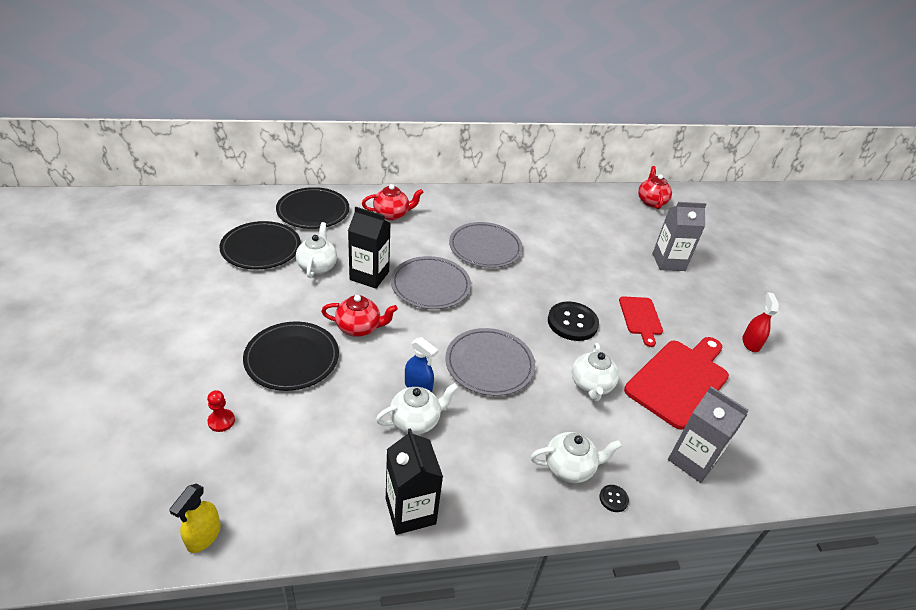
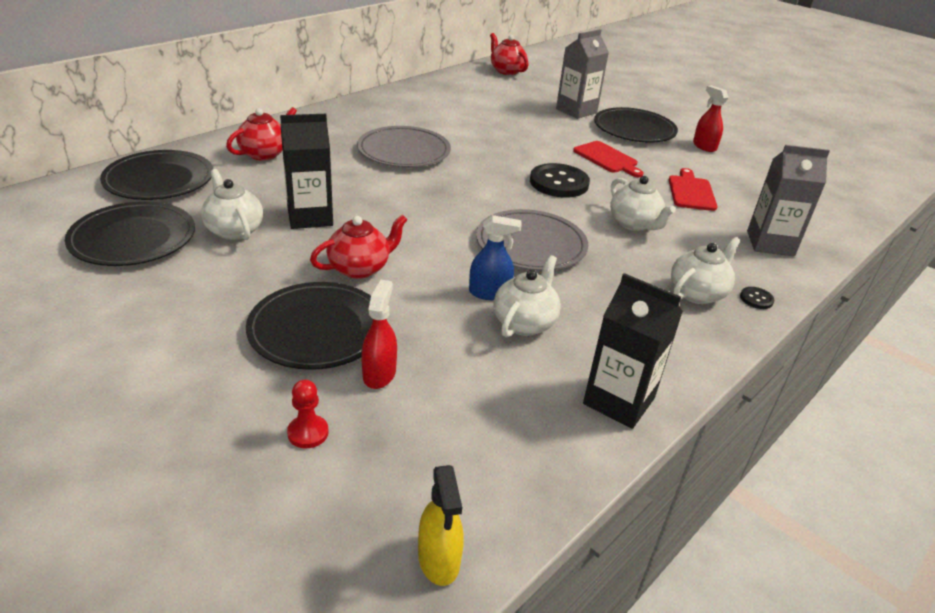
camera: 35 degrees left, 5 degrees down
(293, 406) = (379, 374): none -> red spray bottle
(430, 285) = (389, 202): grey plate -> none
(679, 380) = (691, 192): red cutting board -> red cutting board, size x0.56
(701, 300) = (634, 129): none -> black plate

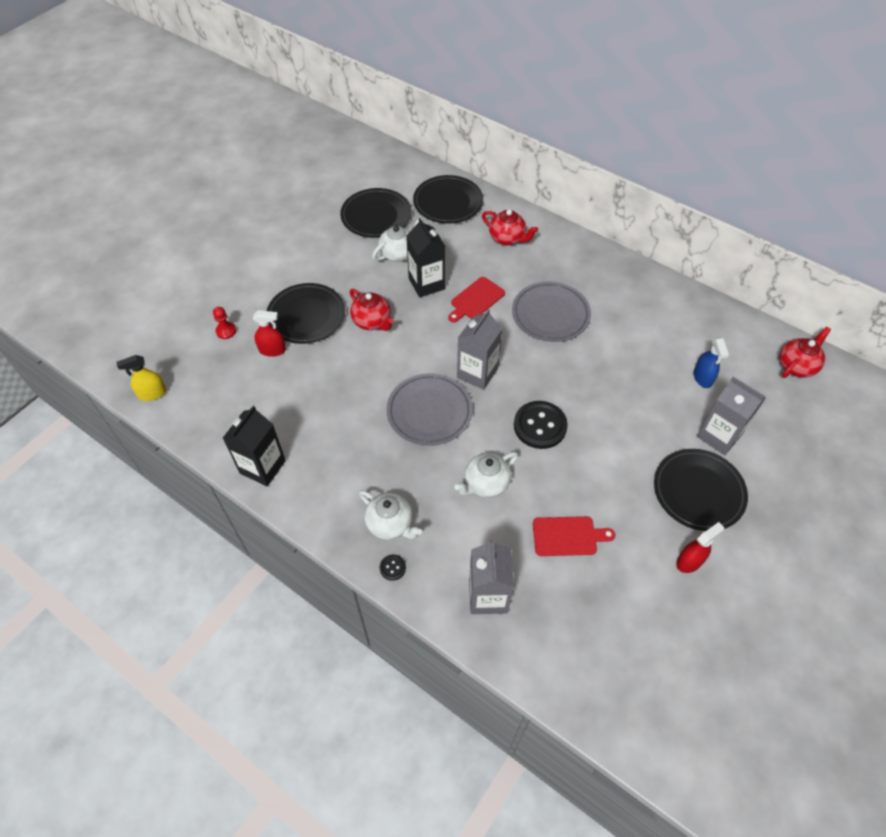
camera: 85 degrees right, 20 degrees up
(477, 205) = (477, 373): none -> grey carton
(489, 293) = (360, 392): blue spray bottle -> blue spray bottle (702, 378)
(524, 323) = (331, 414): white teapot -> none
(607, 158) = (609, 464): red cutting board -> red cutting board (476, 300)

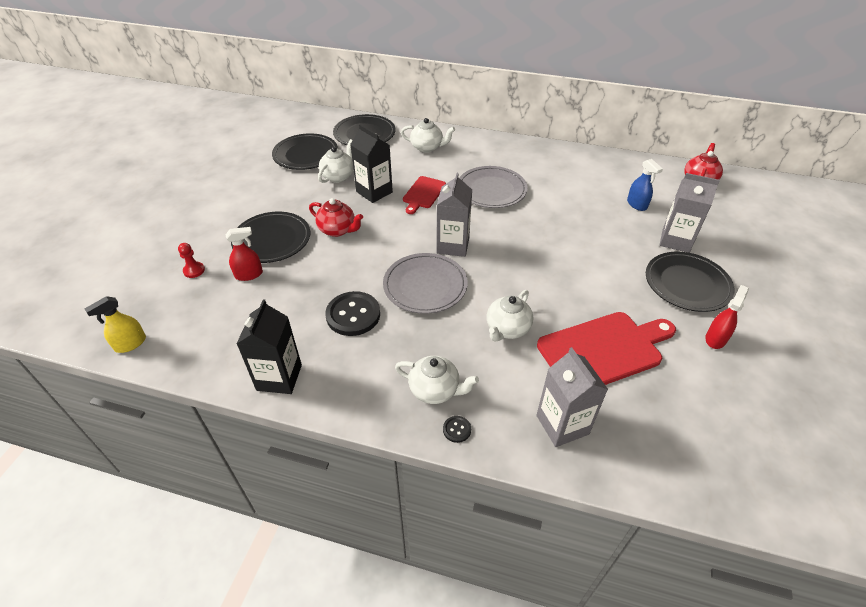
camera: 20 degrees left, 10 degrees down
(507, 238) = (427, 147): red teapot -> white teapot
(540, 426) = (529, 271): black button -> black button (353, 315)
(568, 536) = (604, 350): red cutting board -> red cutting board, size x1.79

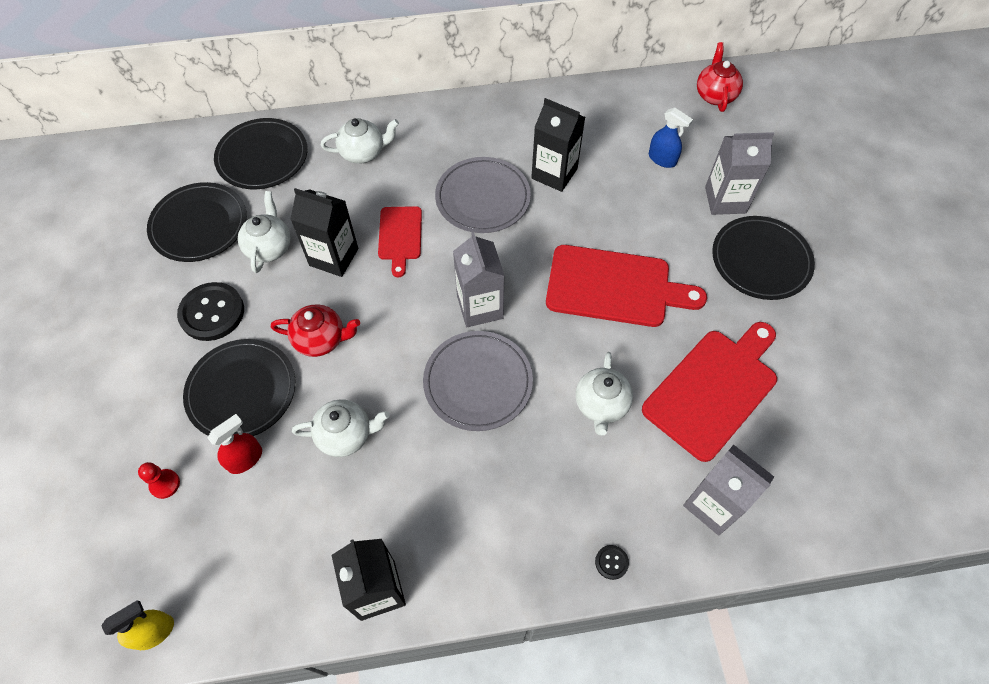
camera: 25 degrees left, 15 degrees up
(130, 344) = (154, 632): yellow spray bottle -> yellow spray bottle turned 150 degrees counterclockwise
(353, 315) = (415, 462): black button -> black button (212, 313)
(435, 390) = (564, 523): white teapot -> white teapot (346, 435)
(550, 191) = (554, 173): none -> black carton
(558, 264) = (614, 287): none -> red cutting board
(715, 339) = (815, 325): red spray bottle -> none

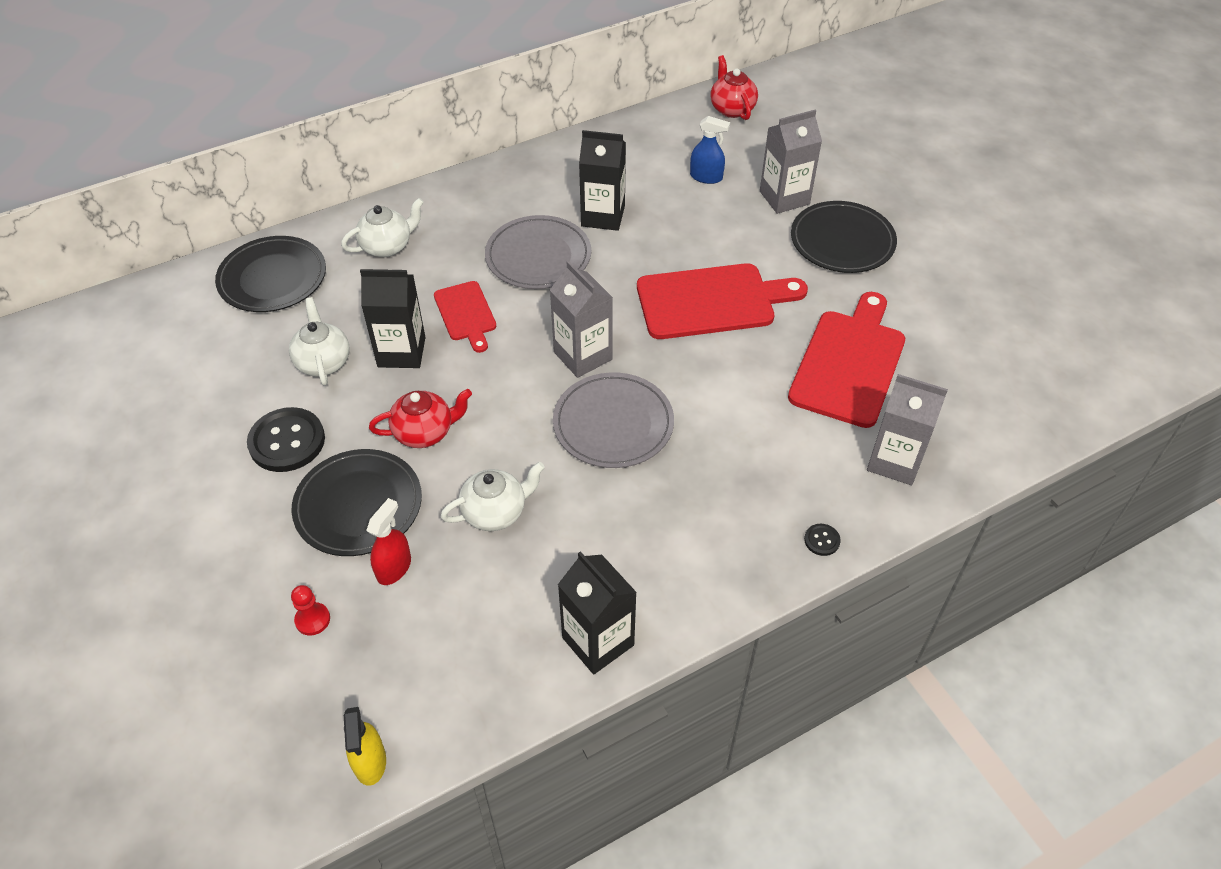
camera: 20 degrees left, 10 degrees down
(154, 632) = (370, 762): yellow spray bottle -> yellow spray bottle turned 135 degrees clockwise
(199, 225) = (229, 361): black plate -> none
(601, 405) = (747, 408): white teapot -> none

